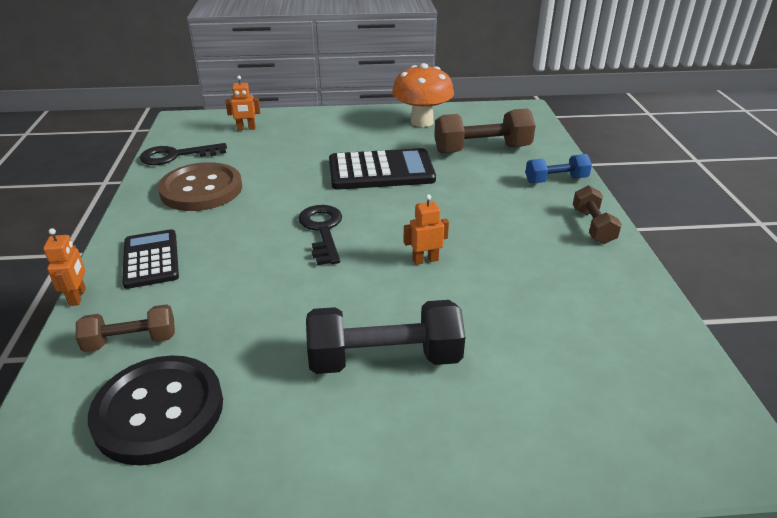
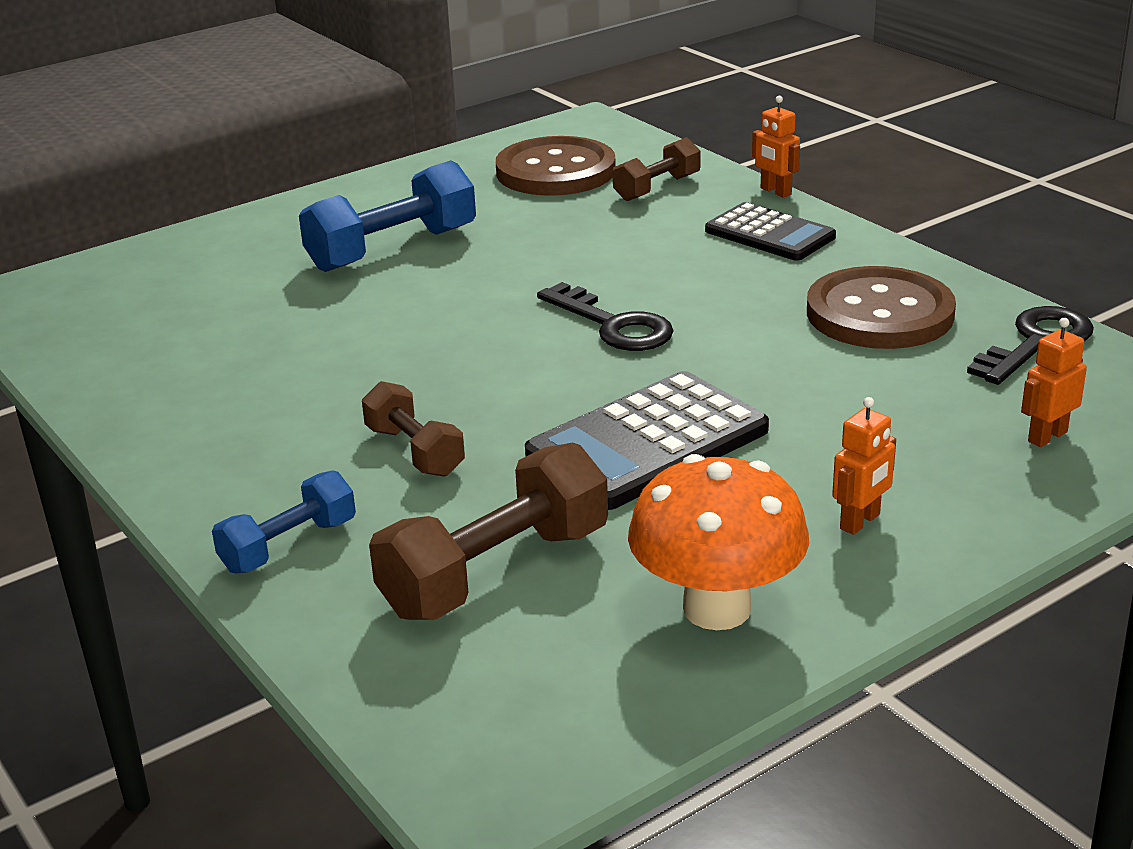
camera: 150 degrees right, 5 degrees down
(159, 411) = (555, 171): black button -> brown button
(384, 359) = (392, 249): black dumbbell -> blue dumbbell
(425, 260) = (429, 338): orange robot -> orange robot (860, 522)
(593, 226) = (190, 470): brown dumbbell -> brown dumbbell (414, 451)

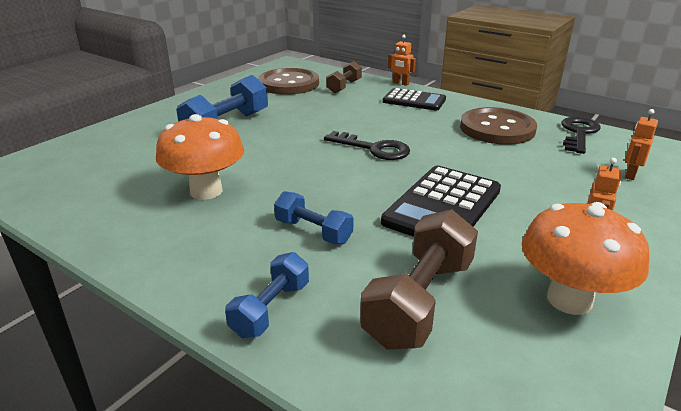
camera: 20 degrees left, 0 degrees up
(295, 364) = (206, 191): none -> orange mushroom
(414, 451) = (313, 231): brown dumbbell -> blue dumbbell

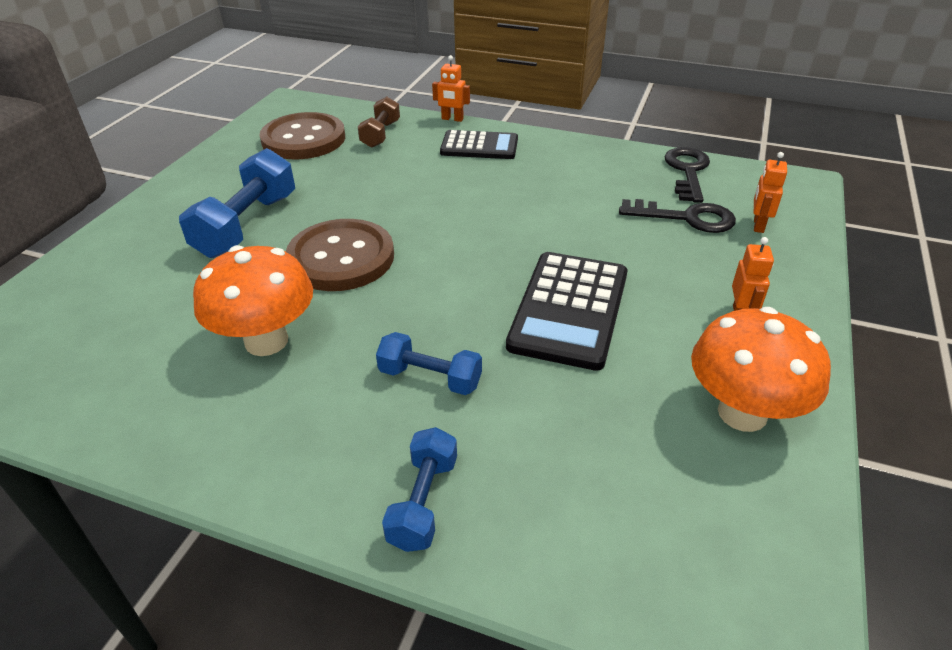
camera: 15 degrees left, 10 degrees up
(374, 149) = (456, 234): black key -> black key (686, 218)
(419, 301) = (588, 451): brown dumbbell -> none
(497, 129) = (593, 178): brown button -> brown button (341, 258)

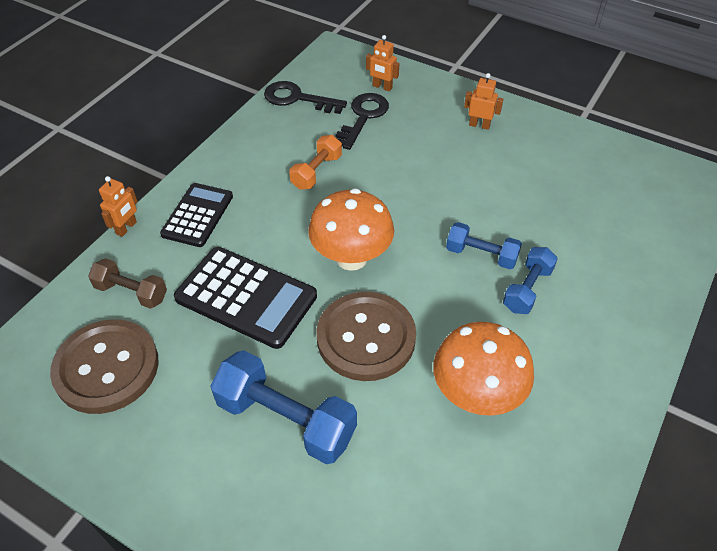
camera: 80 degrees left, 10 degrees up
(423, 502) = (636, 304): blue dumbbell -> blue dumbbell (481, 255)
(569, 310) = (462, 202): black calculator -> black calculator (246, 297)
(571, 199) = (316, 172): none -> orange dumbbell
(742, 413) = (564, 150): orange mushroom -> orange mushroom (351, 258)

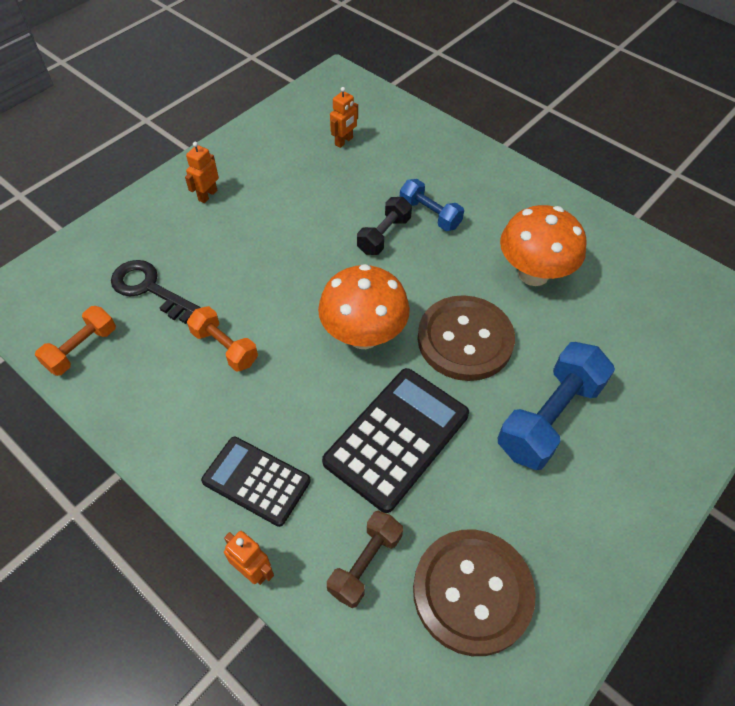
camera: 80 degrees left, 5 degrees up
(297, 98) = (82, 349): black key -> orange dumbbell
(382, 87) = (103, 262): orange robot -> orange robot (344, 141)
(481, 255) = (384, 235): blue dumbbell -> black dumbbell

